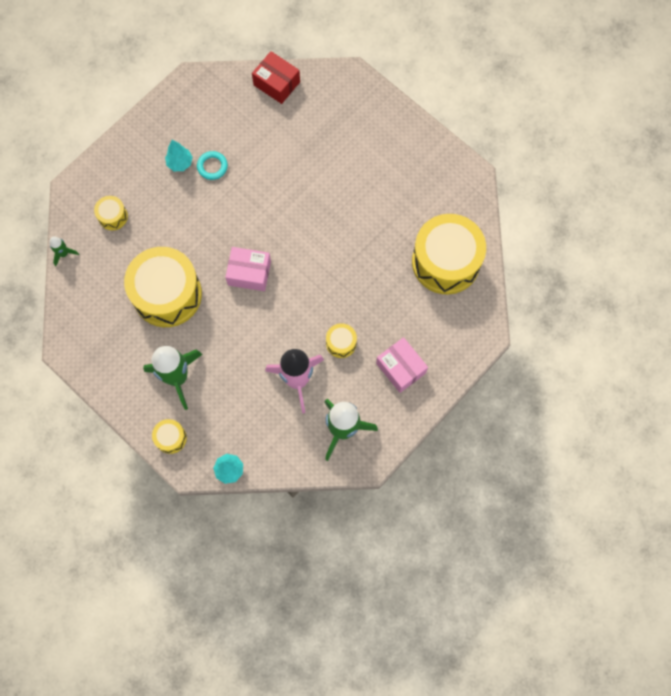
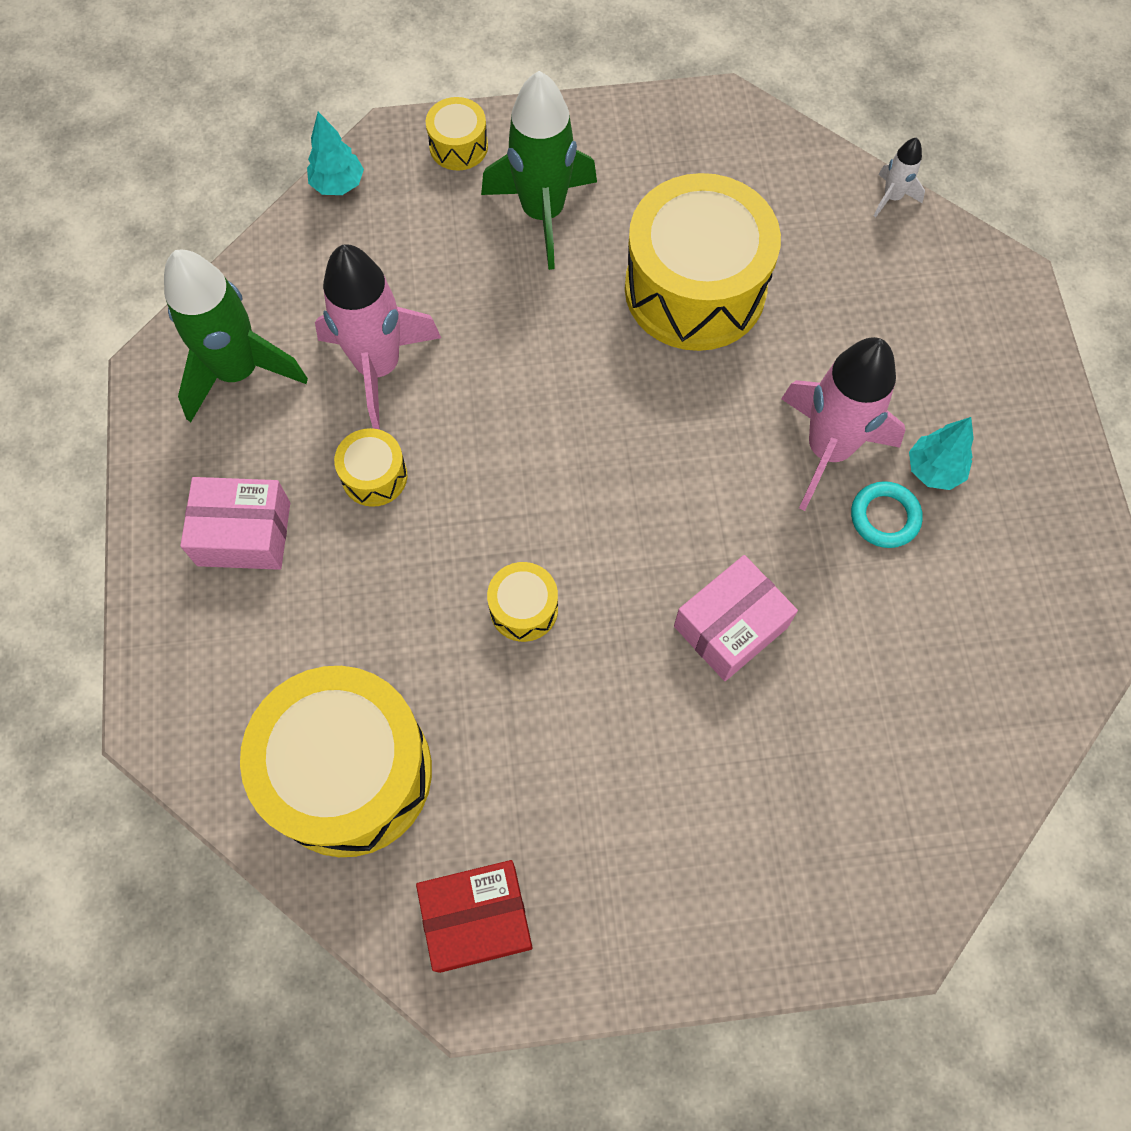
camera: 130 degrees right, 5 degrees down
(64, 254) = (892, 197): green rocket -> white rocket
(113, 216) = (906, 303): yellow drum -> yellow drum (523, 608)
(200, 201) = (828, 449): none -> pink rocket
(249, 273) = (625, 430): pink box -> pink box (730, 627)
(276, 83) = (987, 764): red box -> red box (477, 918)

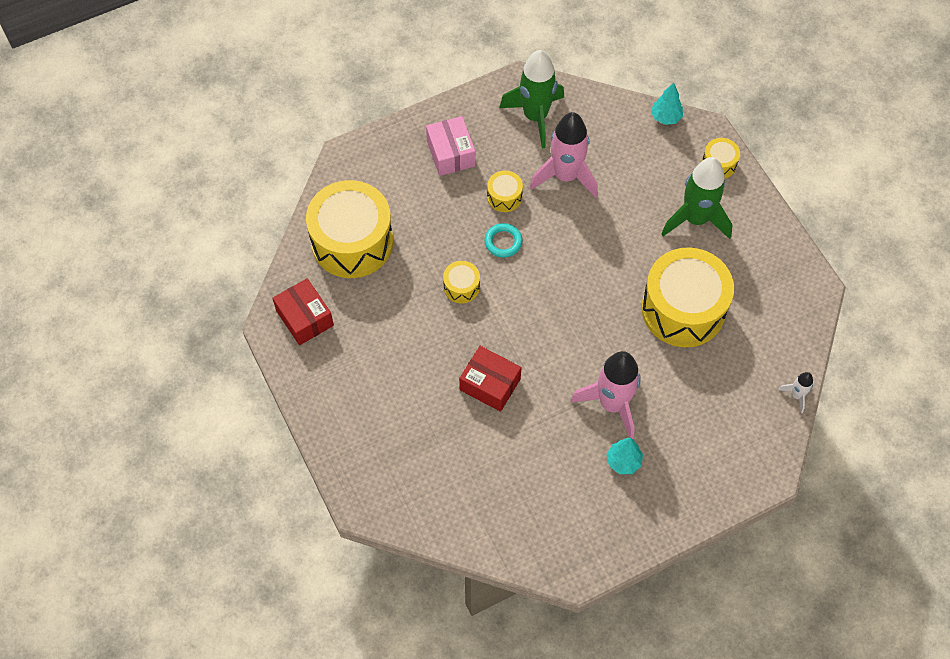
camera: 70 degrees right, 5 degrees down
(730, 627) = (490, 384): pink box -> red box
(884, 517) = (583, 443): turquoise ring -> turquoise ring (503, 242)

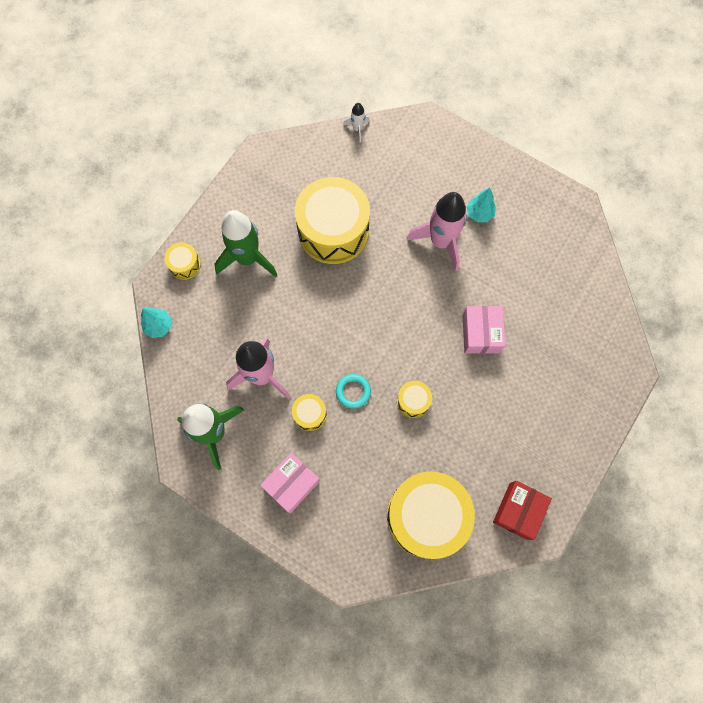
camera: 120 degrees left, 10 degrees up
(490, 384) = (481, 334): red box -> pink box

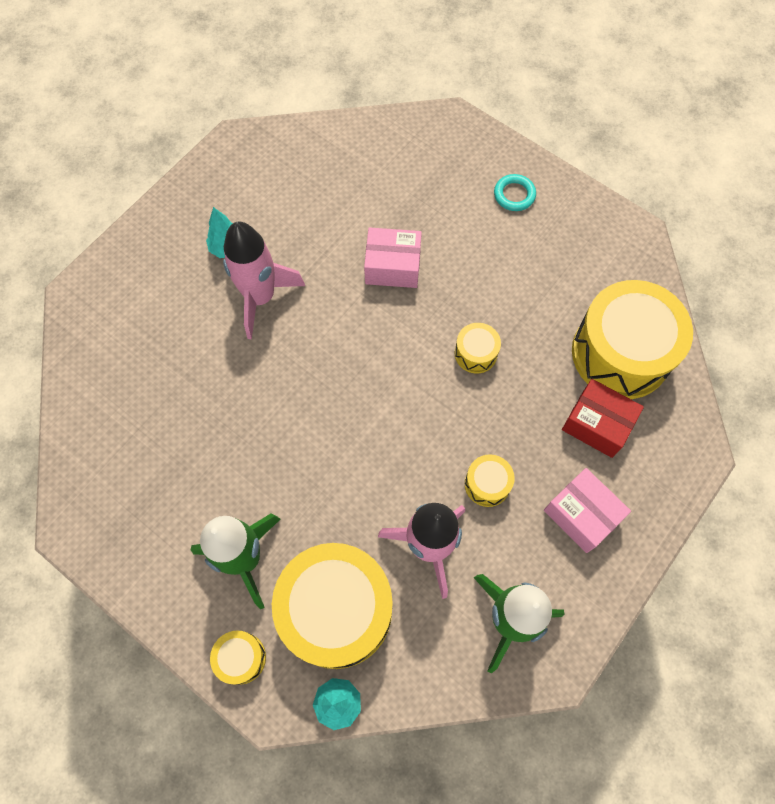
camera: 85 degrees left, 5 degrees down
(333, 231) = (221, 433): yellow drum -> yellow drum (336, 610)
(353, 391) = (459, 425): turquoise ring -> turquoise ring (514, 195)
(357, 129) = (65, 386): white rocket -> none
(518, 511) = (612, 254): red box -> red box (597, 424)

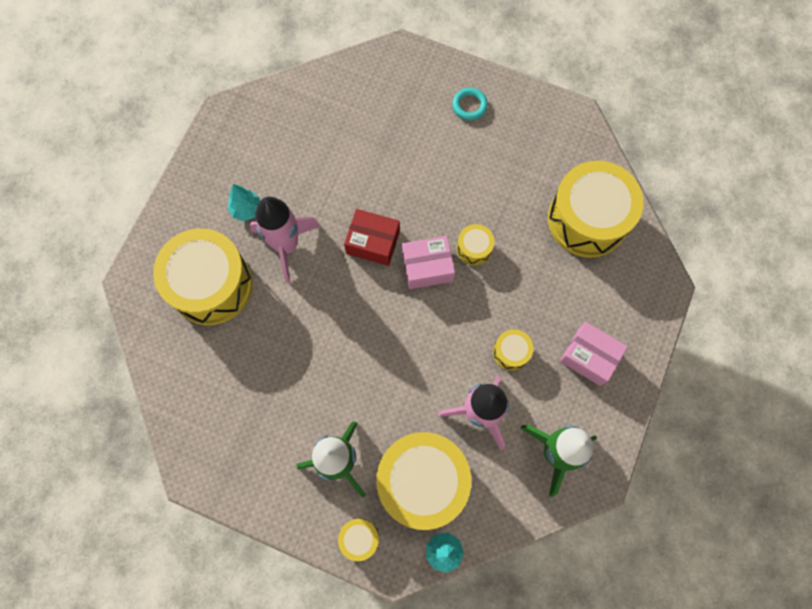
camera: 15 degrees left, 5 degrees up
(163, 320) = (211, 285): none -> yellow drum
(392, 266) = (387, 192): pink box -> pink box (427, 267)
(597, 424) = (583, 282): red box -> red box (373, 242)

